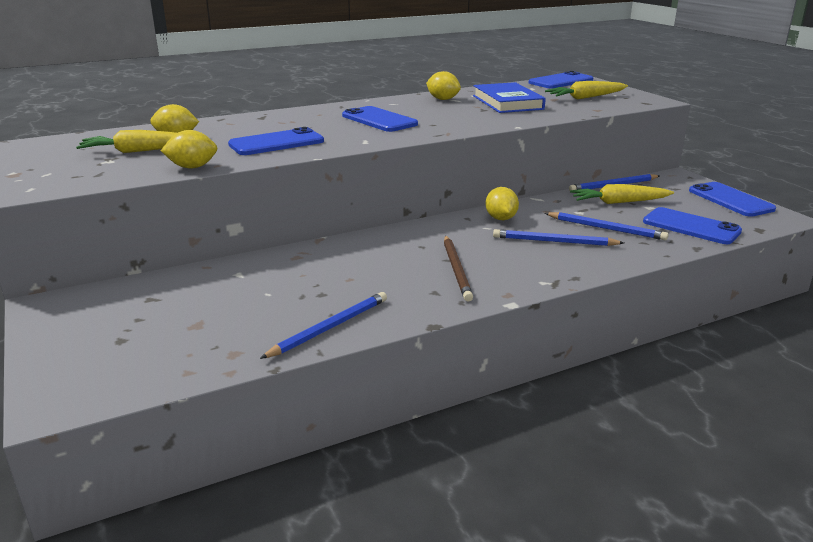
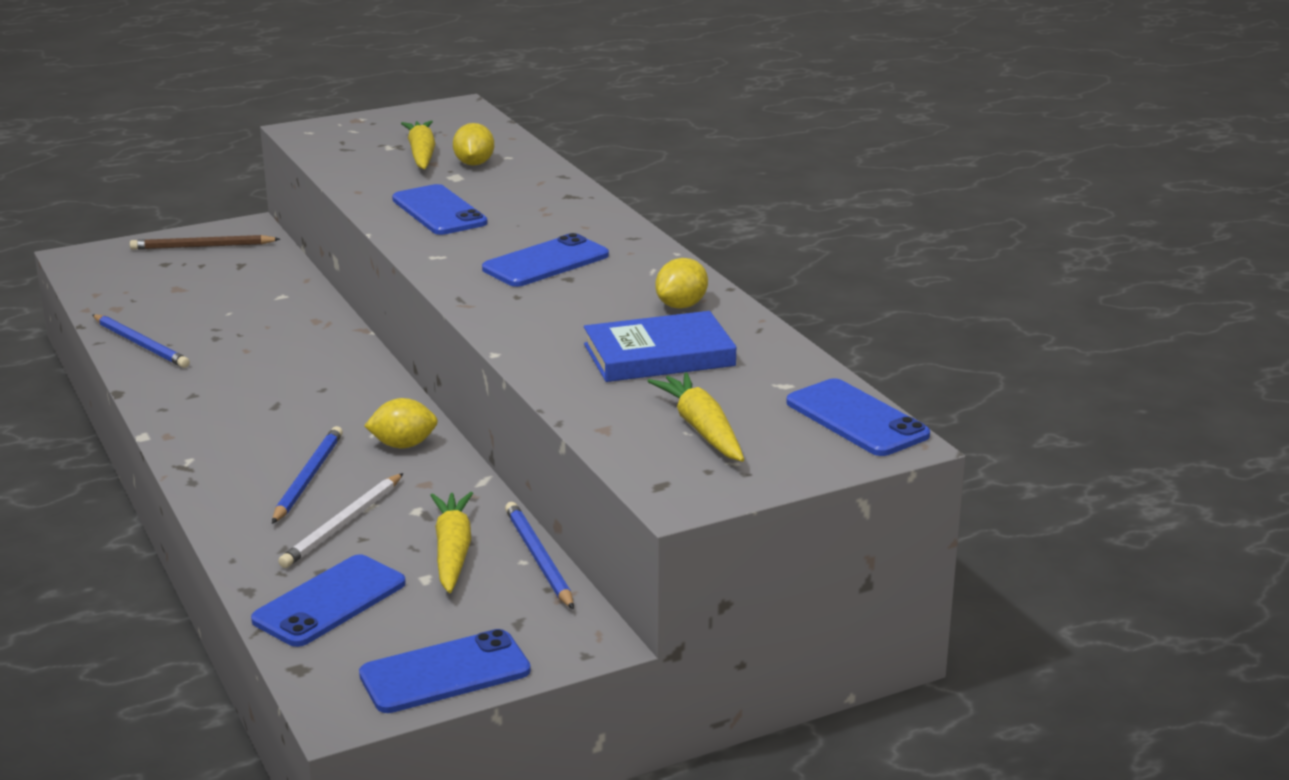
camera: 90 degrees right, 0 degrees up
(192, 167) = (353, 182): yellow lemon -> none
(456, 269) = (246, 408): brown pencil -> brown pencil (202, 246)
(605, 228) = (343, 524): blue pencil -> white pencil

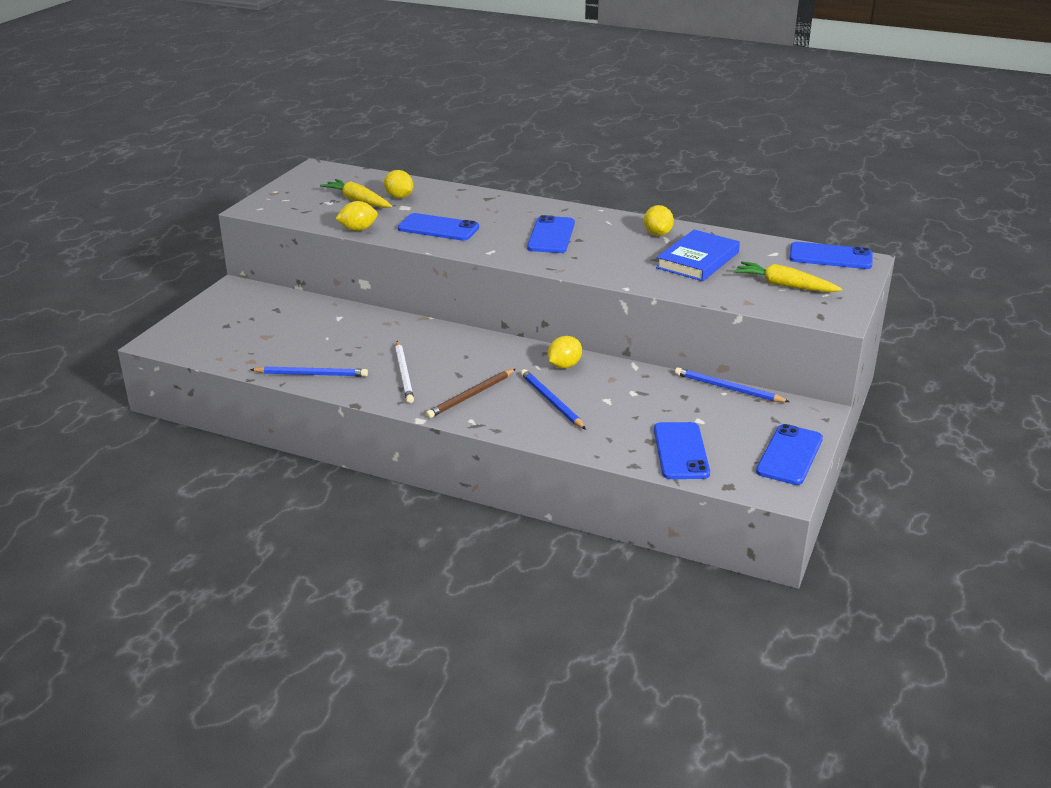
camera: 40 degrees left, 5 degrees up
(202, 246) = (230, 307): brown pencil -> brown pencil (471, 396)
(343, 524) = (613, 414): white pencil -> white pencil (404, 374)
(354, 185) = (358, 229): none -> yellow lemon
(452, 551) = (687, 403): yellow carrot -> none

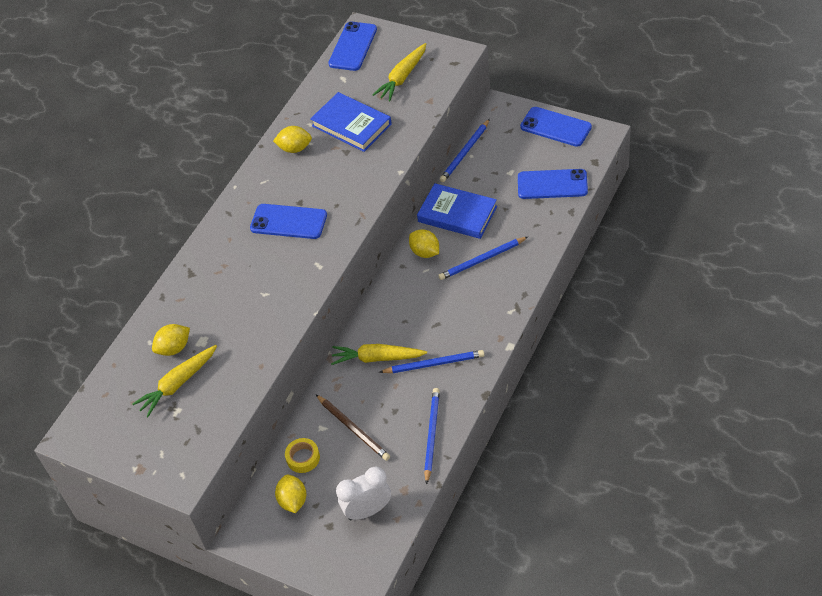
camera: 80 degrees left, 20 degrees up
(235, 343) = (368, 510): none -> white clock
(306, 310) = (303, 458): none -> yellow tape
(358, 229) = (253, 375): yellow lemon -> yellow lemon (293, 501)
(404, 374) = (433, 364): white pencil -> blue pencil
(418, 342) = (377, 358): none -> yellow carrot
(438, 228) = (259, 308): blue phone -> none
(471, 396) = (472, 313): brown pencil -> brown pencil (353, 428)
(624, 384) = (457, 214): none -> blue book

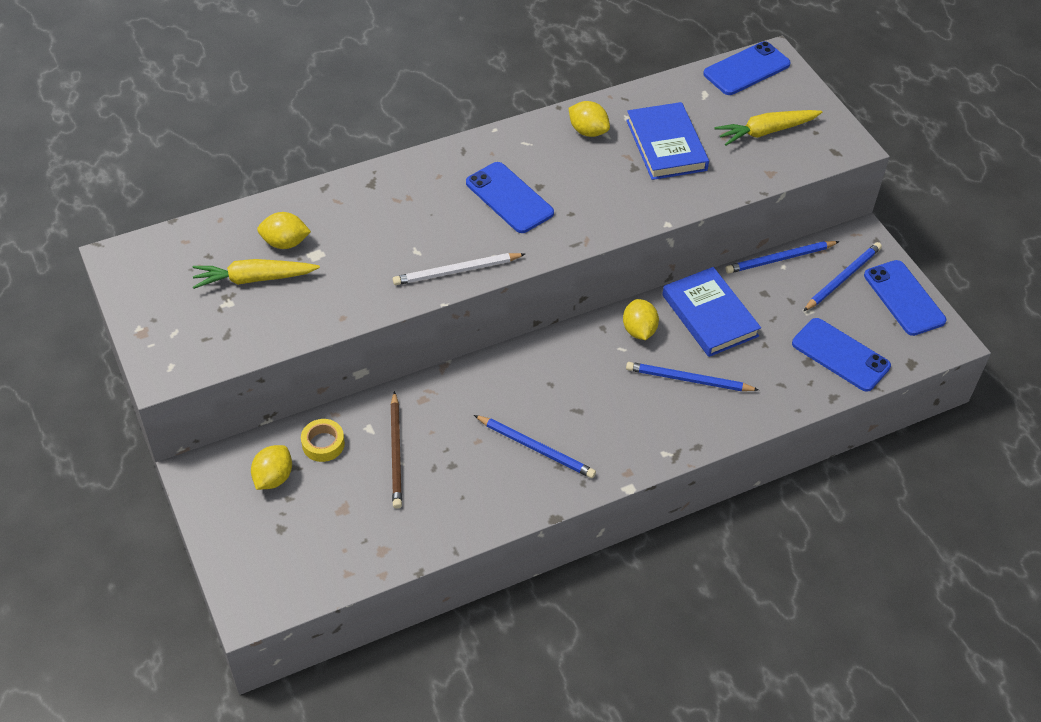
camera: 30 degrees right, 0 degrees up
(303, 288) = (457, 271): none -> white pencil
(368, 510) = (329, 543): white clock -> none
(377, 358) = (487, 401): yellow carrot -> none
(431, 435) = (462, 517): blue pencil -> blue pencil (842, 278)

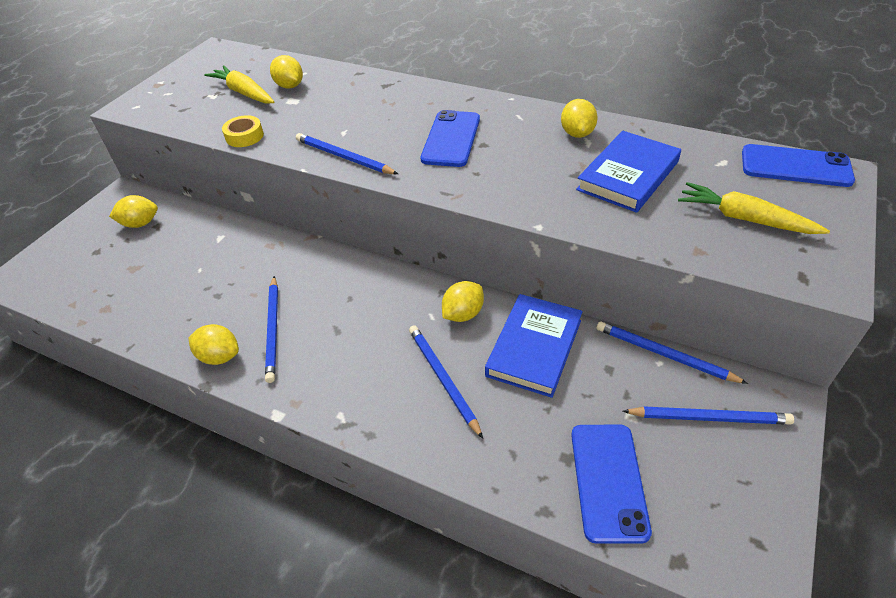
camera: 55 degrees right, 5 degrees down
(323, 444) = (188, 226): yellow tape -> yellow tape (244, 136)
(396, 452) = (207, 261): brown pencil -> none
(457, 271) = (344, 157): white pencil -> blue pencil
(531, 495) = (219, 356): none -> yellow lemon
(904, 298) = (758, 491): blue phone -> none

